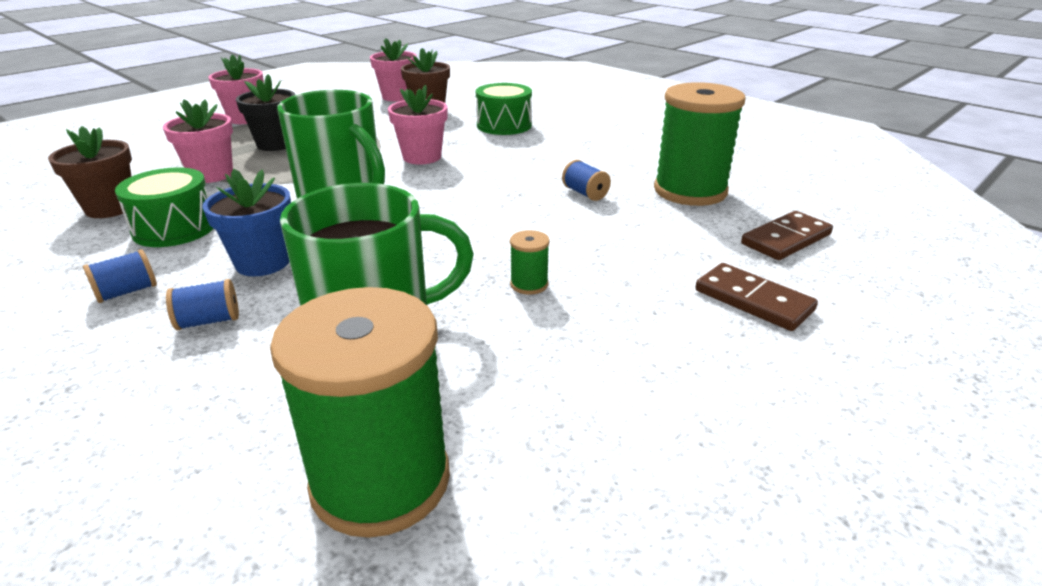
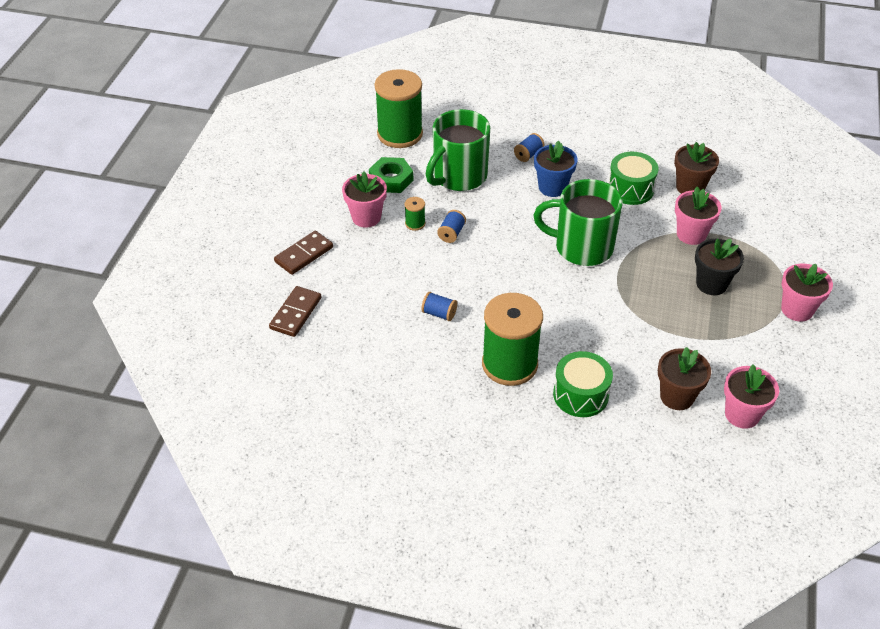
camera: 150 degrees right, 15 degrees up
(127, 292) = (584, 152): blue spool -> blue spool (451, 233)
(422, 157) = (588, 312): pink flower pot -> pink flower pot (366, 217)
(505, 370) = (391, 179): none -> green nut
(690, 191) = (371, 346): green spool -> green spool (509, 364)
(753, 300) = (304, 255): brown domino -> brown domino turned 60 degrees counterclockwise

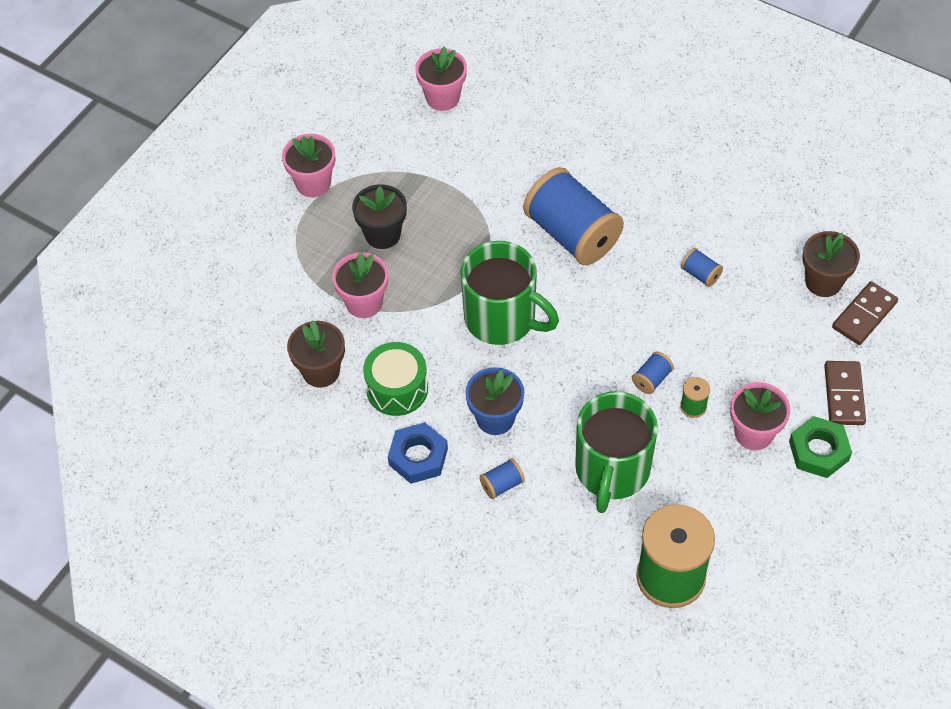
camera: 160 degrees left, 10 degrees up
(304, 255) = (844, 395): brown domino -> brown domino turned 60 degrees counterclockwise
(391, 179) = (705, 490): green nut -> green nut (818, 451)
(458, 176) = (612, 471): green mug -> green mug turned 135 degrees clockwise
(509, 364) = (644, 198): green spool -> none
(558, 320) = (572, 234): none -> blue spool
(580, 395) = (586, 151): green drum -> none
(592, 157) = (418, 457): none -> blue nut
(677, 396) = (493, 128): brown flower pot -> brown flower pot (823, 282)

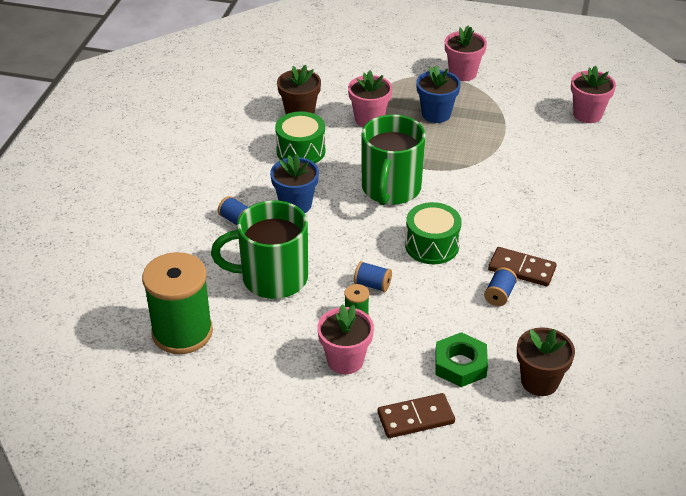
camera: 70 degrees right, 15 degrees down
(382, 234) = (436, 114): black flower pot -> blue flower pot
(418, 457) = (245, 173): blue nut -> none
(572, 234) = (496, 210): blue spool -> none
(608, 308) = (432, 245): none -> green drum
(818, 451) = (345, 409): green nut -> green nut (460, 364)
(864, 315) = (517, 419): brown domino -> brown domino (521, 269)

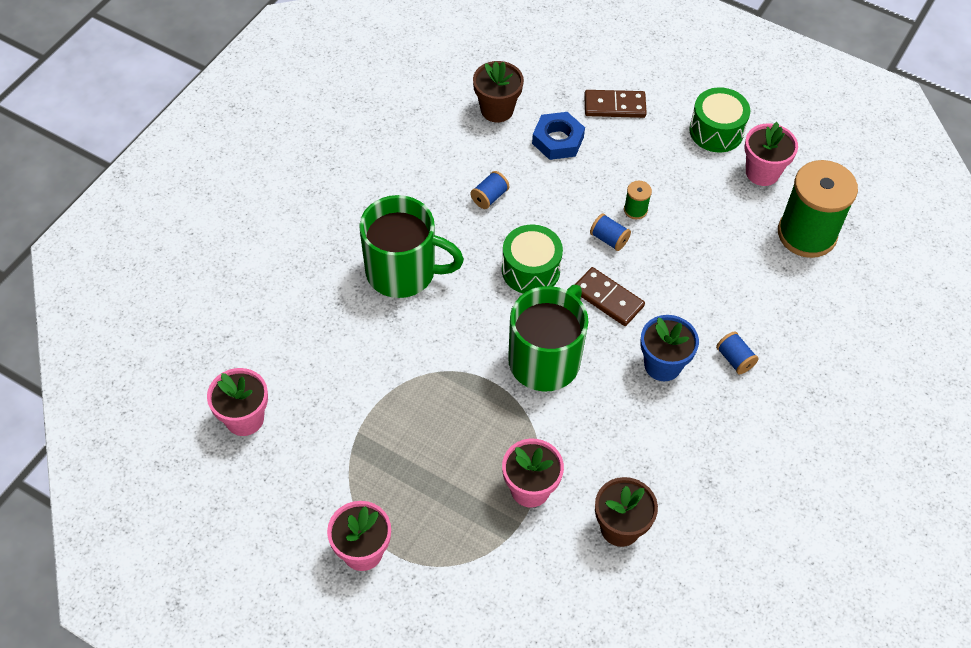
camera: 165 degrees left, 15 degrees up
(272, 278) = (709, 272): green mug -> green mug (403, 272)
(301, 151) = (636, 453): green drum -> green drum (716, 131)
(345, 360) = (659, 169): pink flower pot -> pink flower pot (762, 172)
(436, 114) = (438, 474): blue flower pot -> none
(460, 364) = (558, 140): green nut -> blue nut
(521, 269) = (453, 219): brown domino -> brown domino (608, 298)

